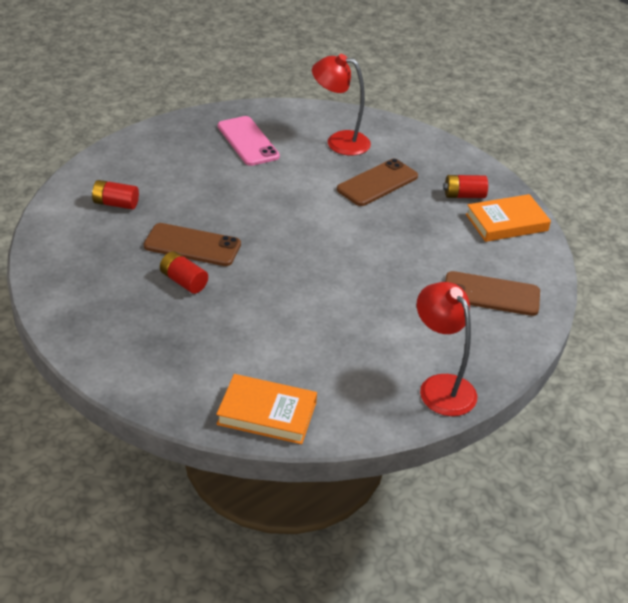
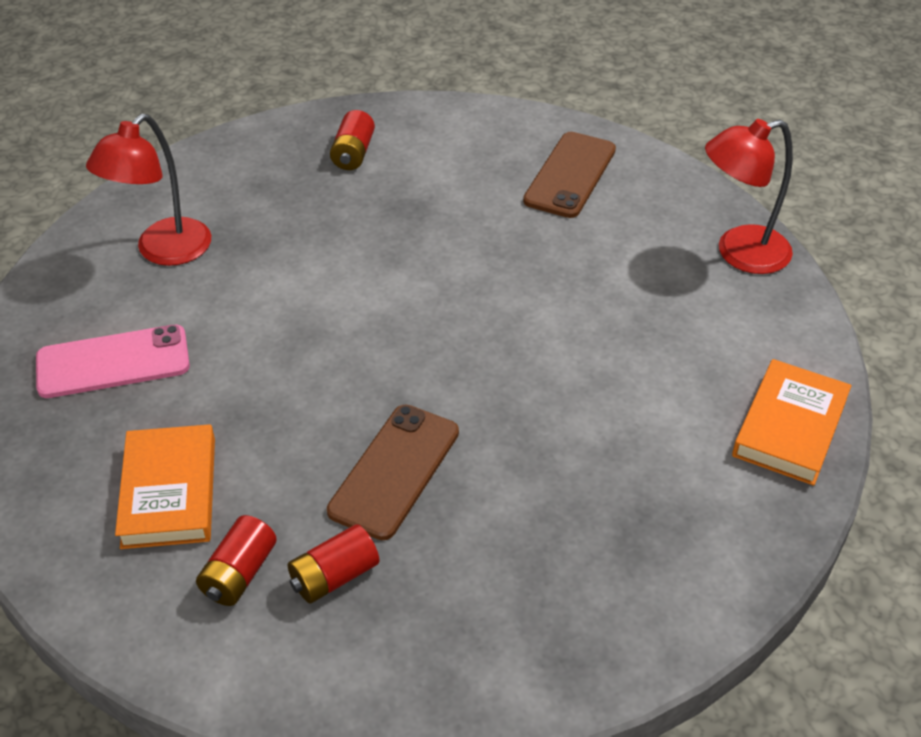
camera: 75 degrees left, 5 degrees up
(183, 281) = (488, 492): red battery -> red battery (334, 576)
(377, 183) = (293, 230): brown phone -> none
(506, 222) = (425, 130): orange book -> orange book (169, 492)

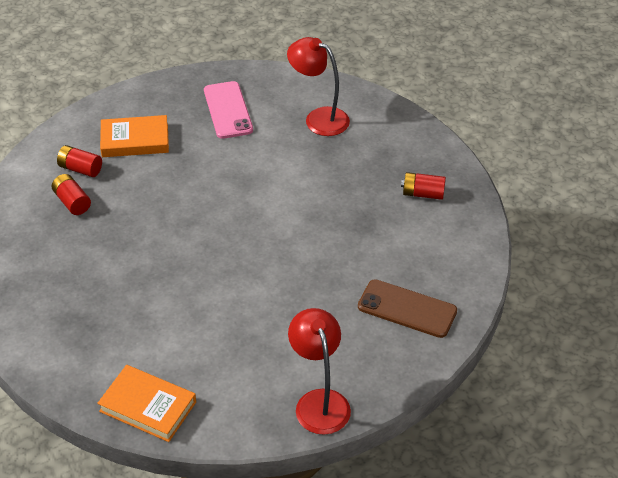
camera: 90 degrees right, 0 degrees up
(394, 471) = (137, 222): brown phone -> none

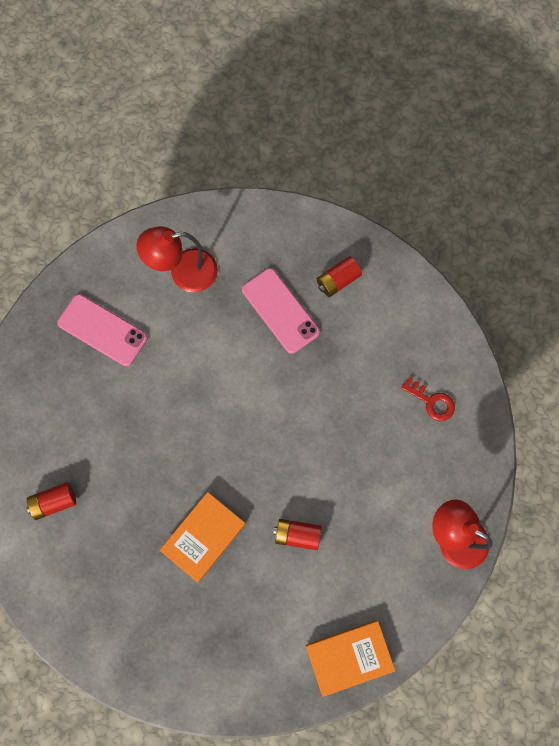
camera: 45 degrees left, 30 degrees up
(72, 202) = (86, 540): red battery -> red battery (297, 535)
(135, 140) = (63, 432): orange book -> orange book (203, 537)
(359, 181) = (280, 311): none -> pink phone
(407, 309) = (431, 401): brown phone -> red key

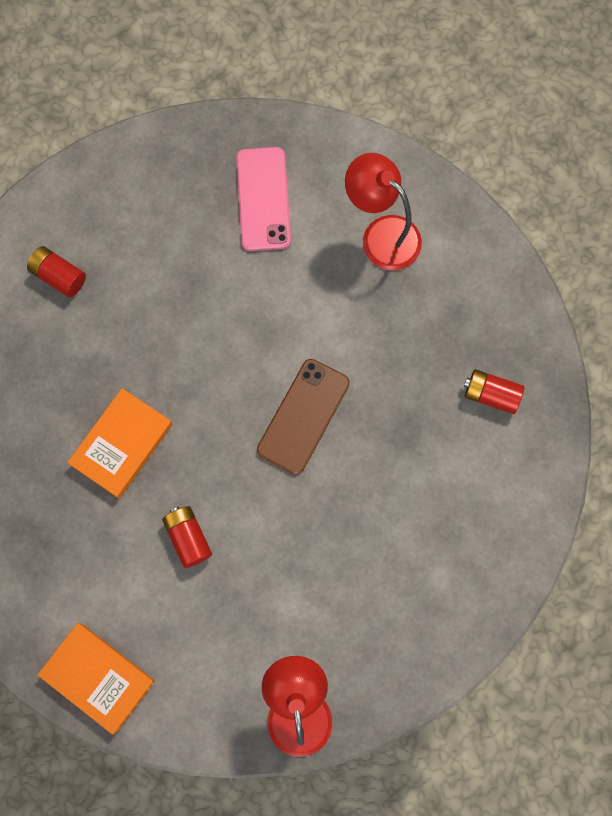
camera: 55 degrees right, 0 degrees up
(203, 537) = (122, 445): orange book -> orange book turned 60 degrees counterclockwise
(269, 405) = (303, 416): none -> brown phone
(280, 311) = (413, 358): pink phone -> none
(431, 401) = (430, 584): red key -> none

